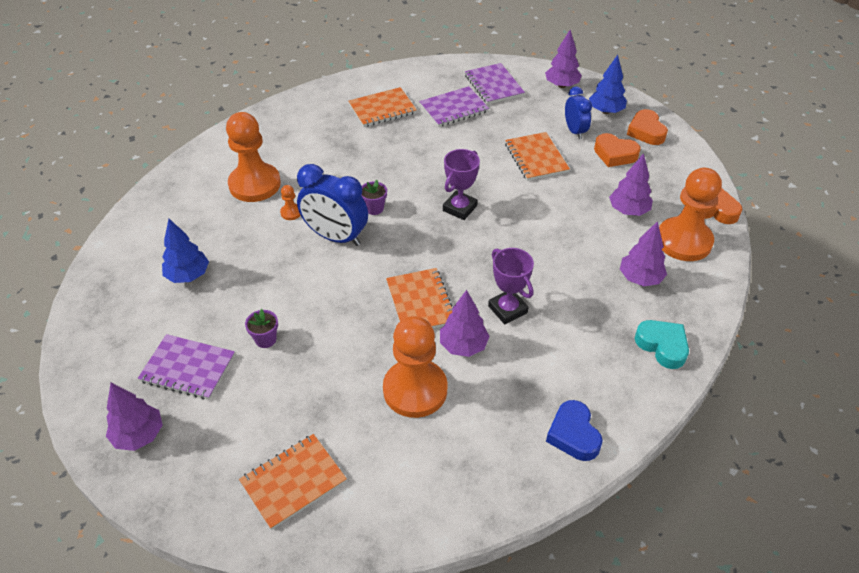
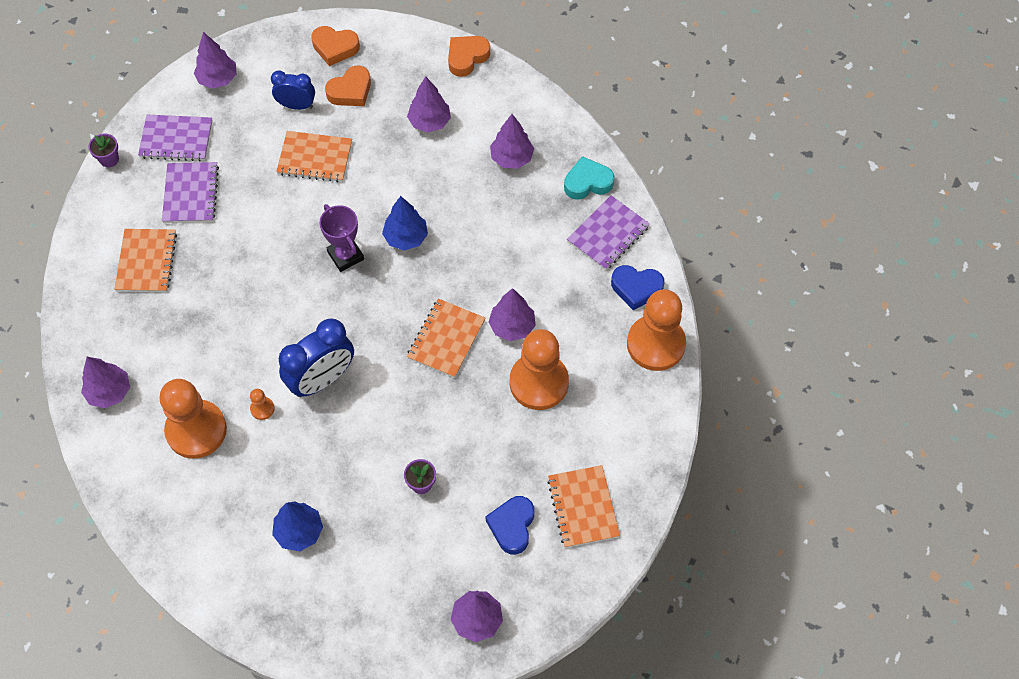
camera: 65 degrees left, 15 degrees up
(188, 368) = (421, 560): purple notebook -> purple notebook (608, 234)
(249, 427) = (512, 526): none -> blue heart
(266, 131) = (109, 392): none -> purple tree
(374, 208) = (301, 330): purple flower pot -> purple flower pot (109, 159)
(420, 302) = (446, 339): orange notebook -> orange notebook turned 75 degrees counterclockwise
(507, 309) = (491, 274): purple trophy -> none
(606, 111) = (284, 63): blue tree -> blue tree (406, 237)
(683, 241) = (489, 102): orange pawn -> orange pawn (655, 344)

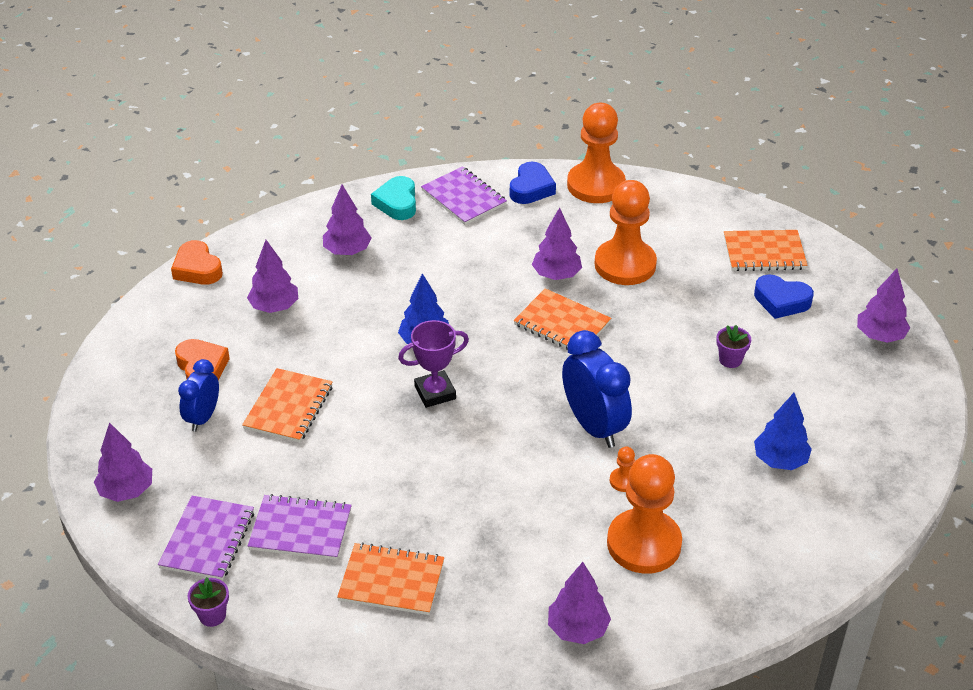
camera: 80 degrees left, 20 degrees down
(335, 48) = (130, 375): orange heart -> none

